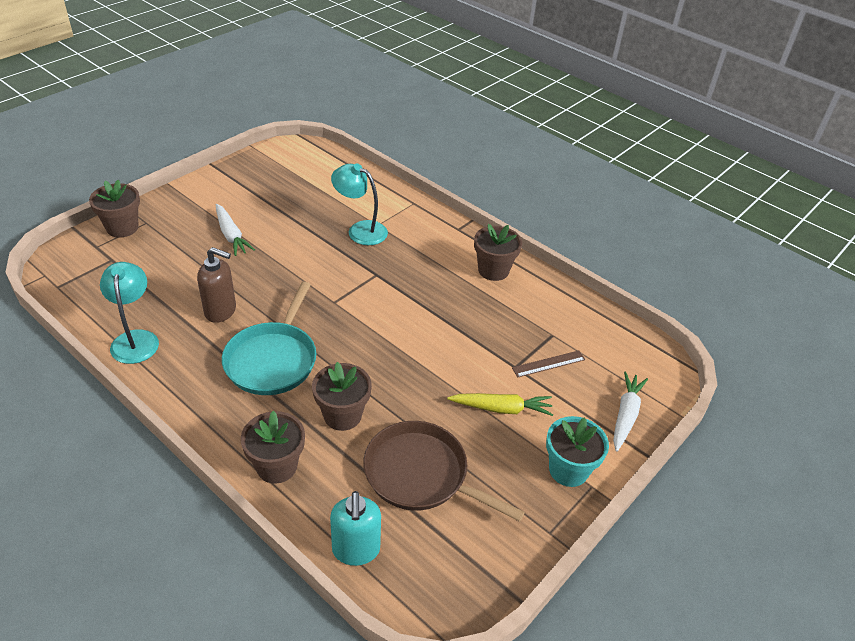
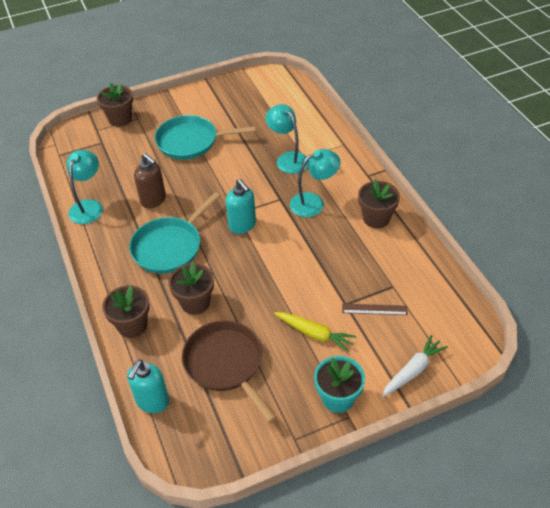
camera: 30 degrees right, 5 degrees up
(231, 235) = (190, 142): white carrot -> turquoise pan
(349, 313) = (242, 225): none -> turquoise soap dispenser
(416, 269) = (313, 202): none -> turquoise lamp

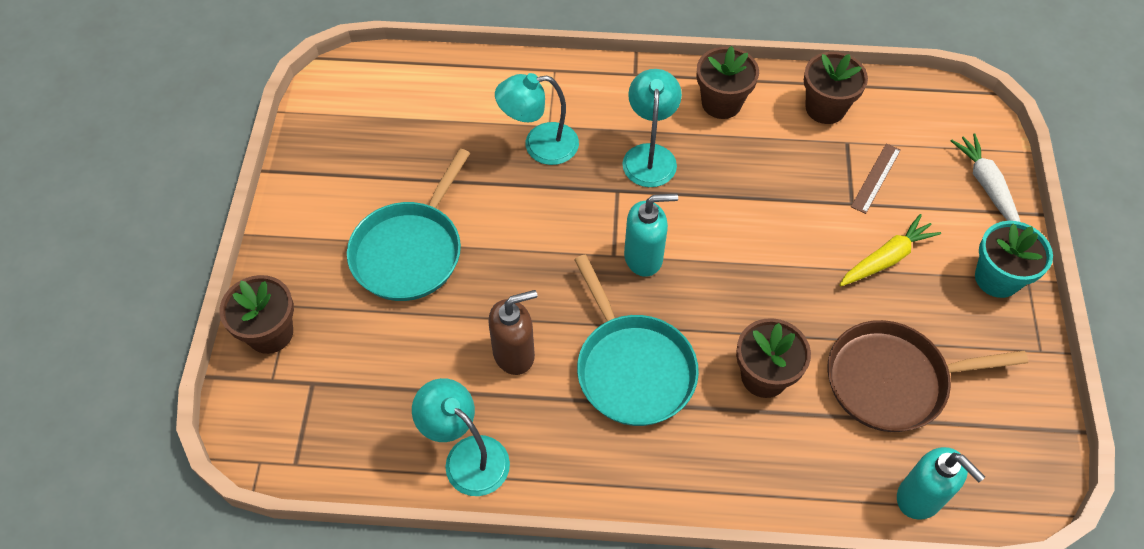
camera: 65 degrees left, 10 degrees up
(132, 325) = (767, 477): brown flower pot -> brown flower pot (825, 108)

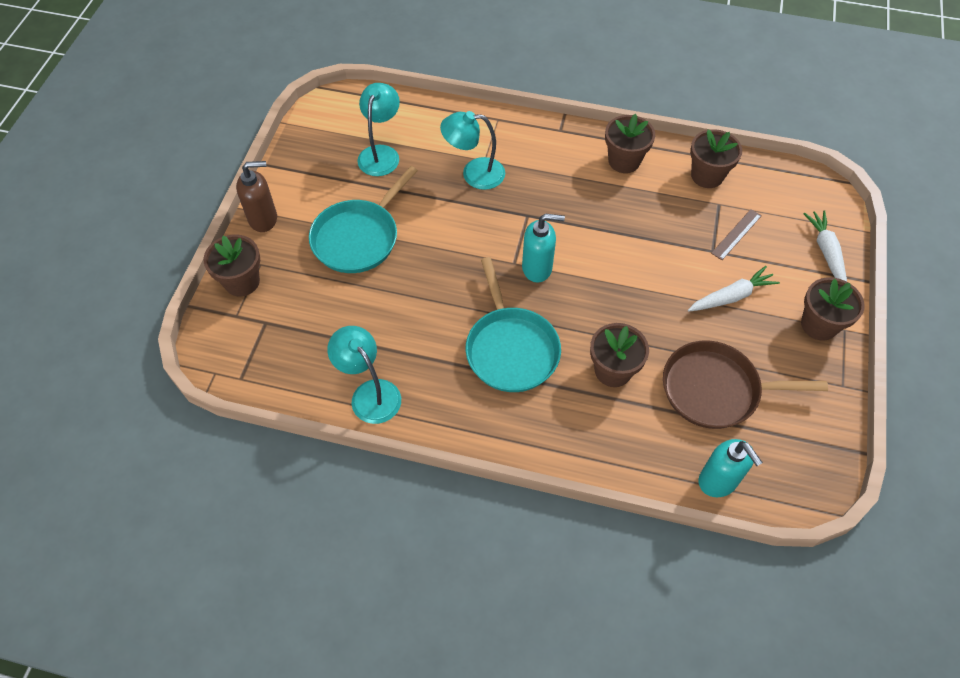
camera: 10 degrees right, 0 degrees up
(514, 354) = (422, 324): brown soap dispenser -> brown soap dispenser (263, 219)
(649, 155) = (558, 192): turquoise lamp -> turquoise lamp (381, 153)
(886, 258) = (731, 296): yellow carrot -> white carrot
(997, 278) = (819, 325): turquoise flower pot -> brown flower pot

